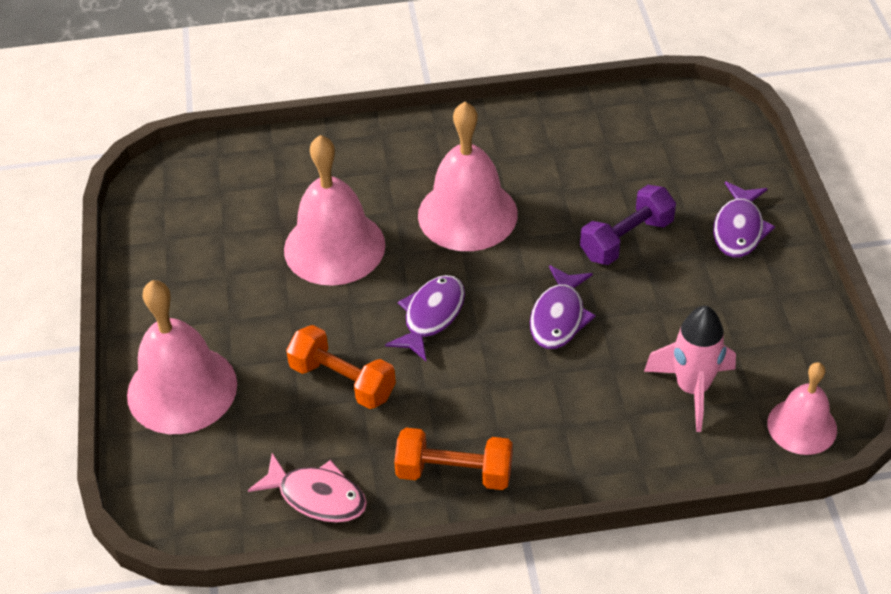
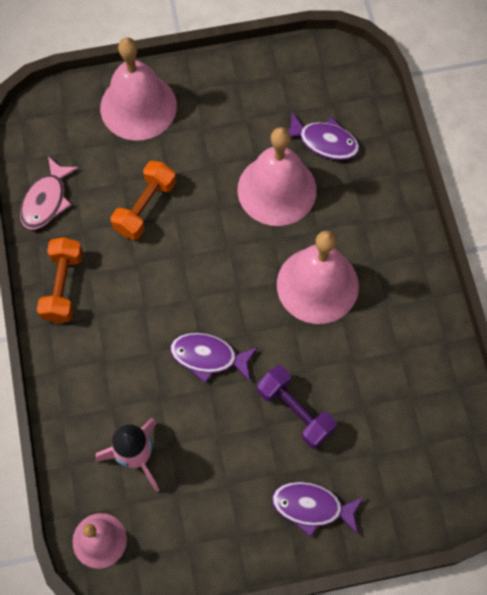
camera: 85 degrees right, 20 degrees up
(431, 316) = (207, 263): purple fish -> purple fish (324, 142)

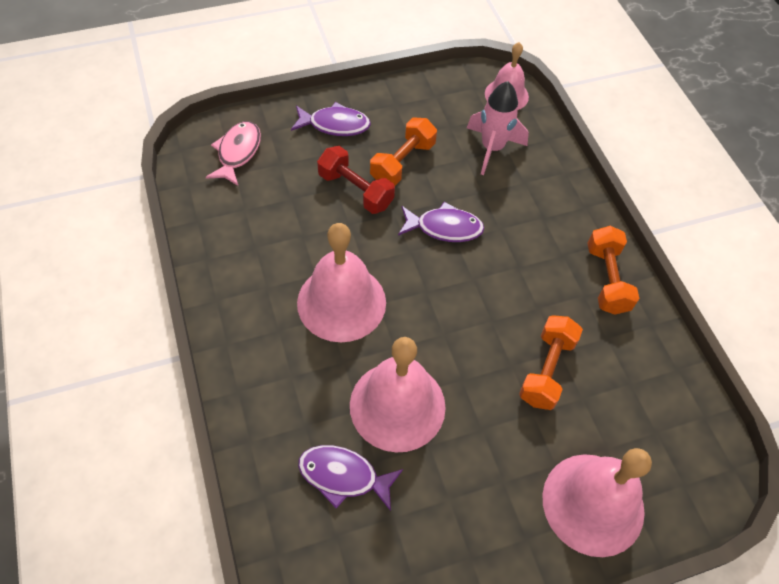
camera: 170 degrees right, 10 degrees down
(46, 200) = (659, 368): pink fish -> pink fish (237, 152)
(240, 445) = (402, 162): none -> orange dumbbell
(295, 411) = (355, 190): purple dumbbell -> red dumbbell

